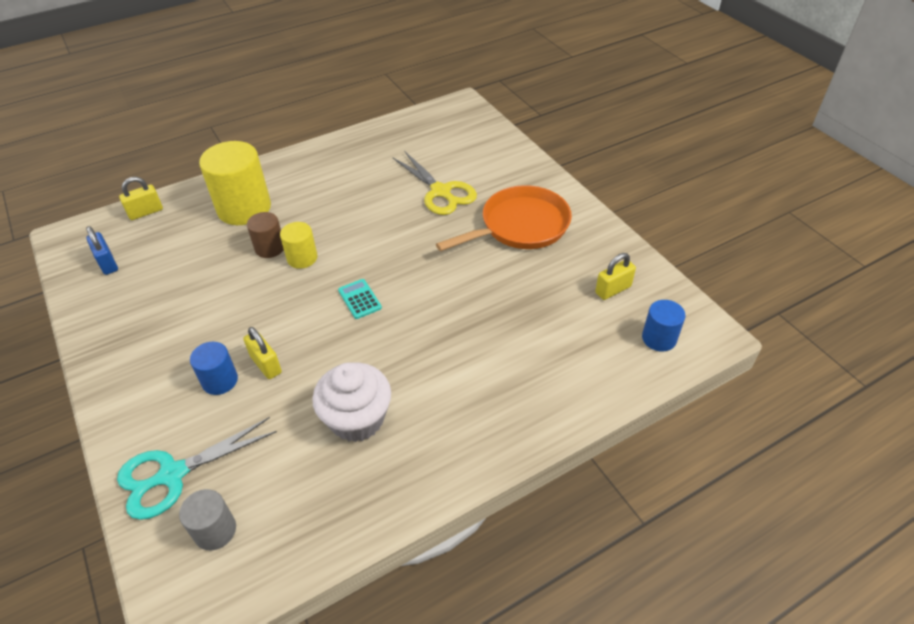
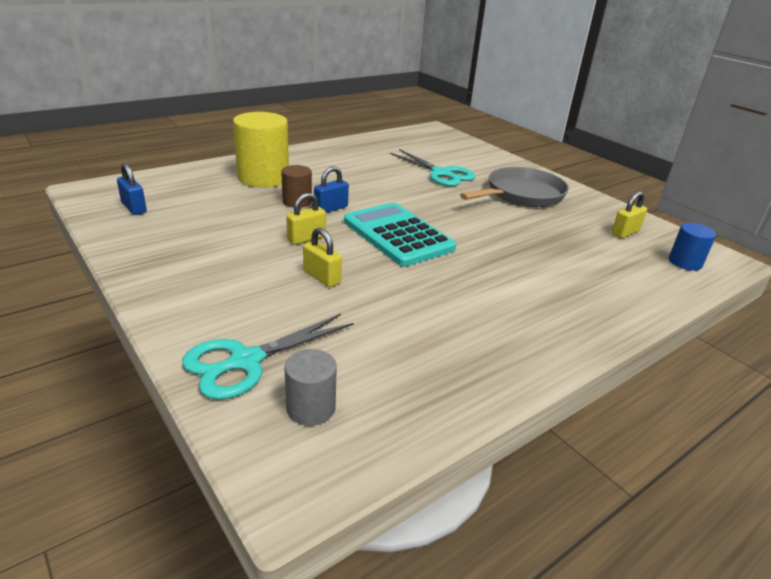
camera: 10 degrees left, 15 degrees down
(145, 212) = (166, 177): yellow padlock -> yellow padlock (306, 238)
(220, 380) = (277, 288): blue cylinder -> none
(302, 258) = (331, 208): yellow cylinder -> blue padlock
(357, 419) = (432, 316): white cupcake -> none
(359, 299) = (398, 235): turquoise calculator -> turquoise calculator, size x2.39
(441, 192) = (441, 173): yellow scissors -> turquoise scissors
(520, 226) = (521, 194): orange pan -> grey pan

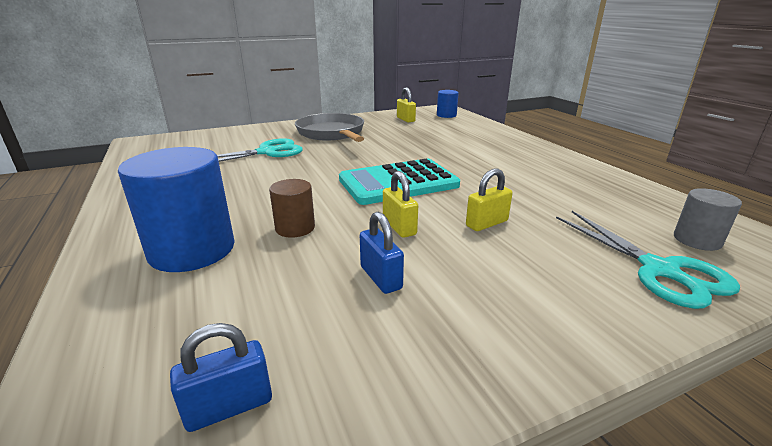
camera: 75 degrees left, 5 degrees down
(263, 177) = (192, 250): yellow cylinder -> blue cylinder
(331, 208) = (325, 209): blue padlock -> blue padlock (381, 277)

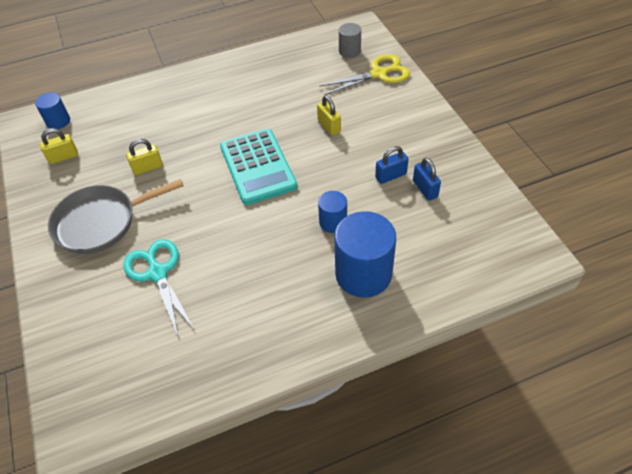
camera: 85 degrees left, 25 degrees up
(229, 406) = (482, 220): blue padlock -> blue padlock (425, 189)
(295, 228) = (333, 222): brown cylinder -> blue cylinder
(399, 227) = (332, 167): yellow padlock -> yellow padlock (148, 168)
(659, 270) = (378, 74): turquoise scissors -> yellow scissors

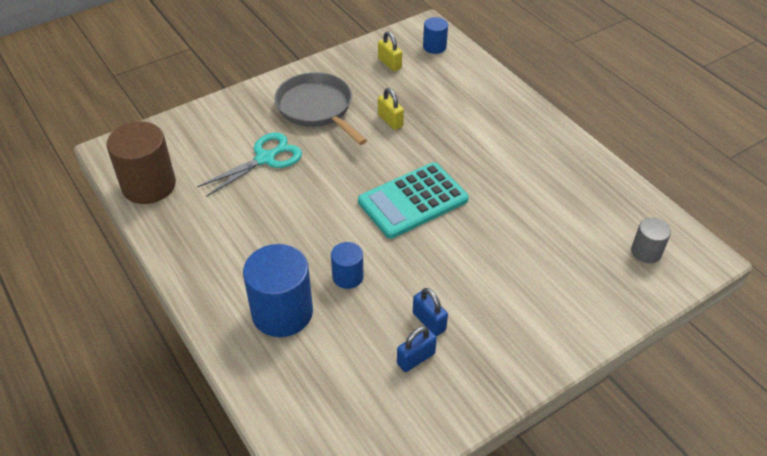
camera: 75 degrees right, 5 degrees down
(154, 390) = (149, 185): none -> brown cylinder
(329, 126) = (495, 251): yellow padlock -> none
(378, 74) = (612, 288): yellow scissors -> none

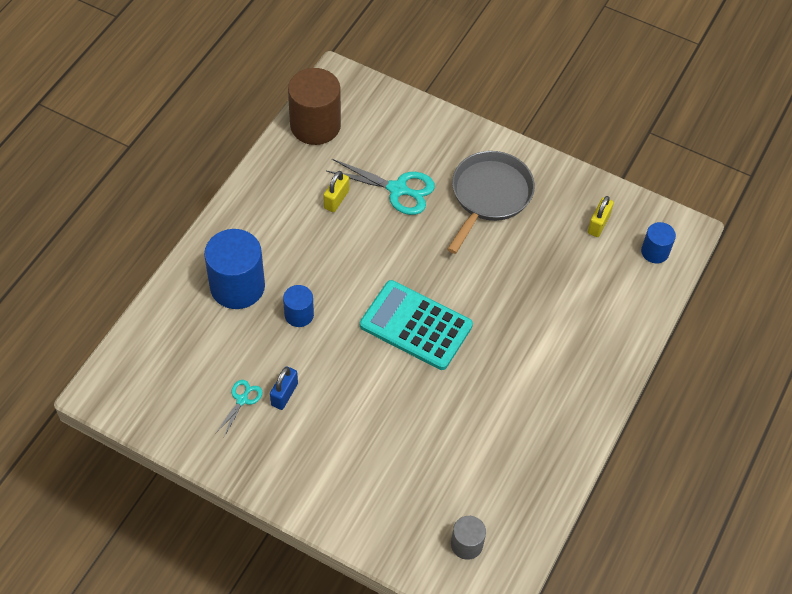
camera: 60 degrees right, 10 degrees up
(390, 120) = (512, 262): yellow padlock -> yellow padlock (336, 200)
(416, 358) = (242, 400): blue padlock -> turquoise scissors

